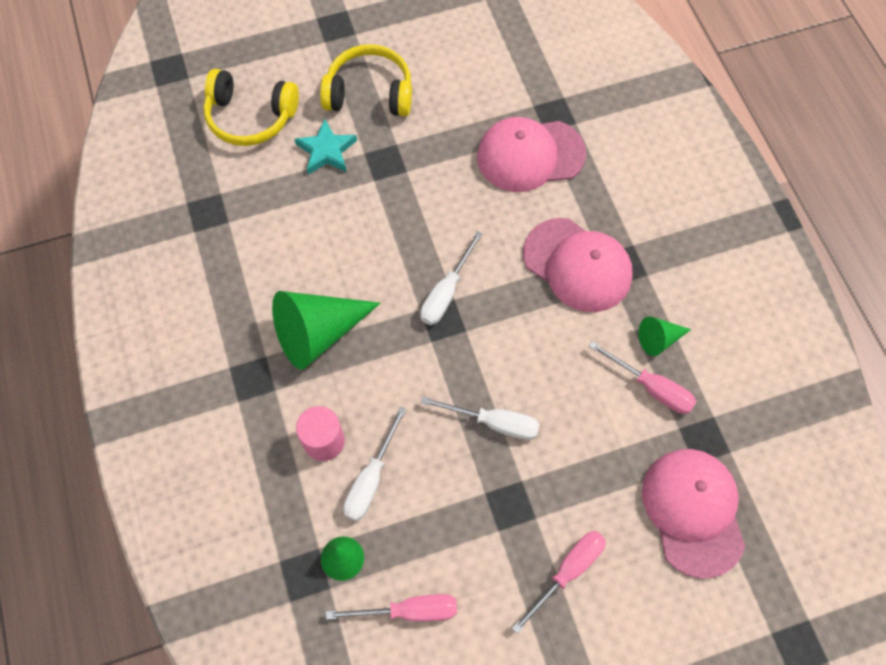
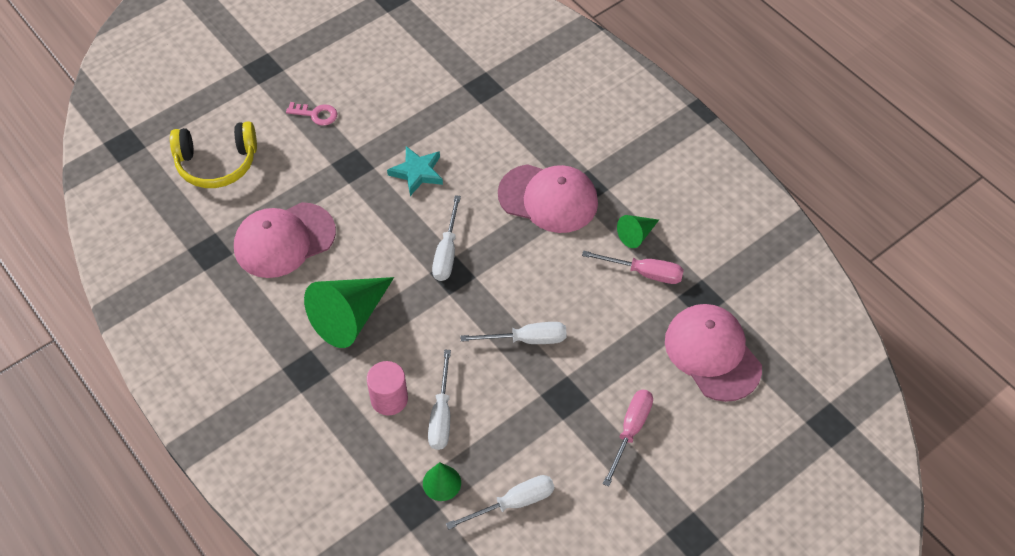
camera: 20 degrees left, 10 degrees down
(326, 151) = (297, 171): turquoise star -> turquoise star (417, 172)
(369, 93) = (316, 114): yellow headphones -> pink key
(409, 610) = (513, 503): pink screwdriver -> white screwdriver
(530, 155) = (475, 125): pink cap -> pink cap (284, 240)

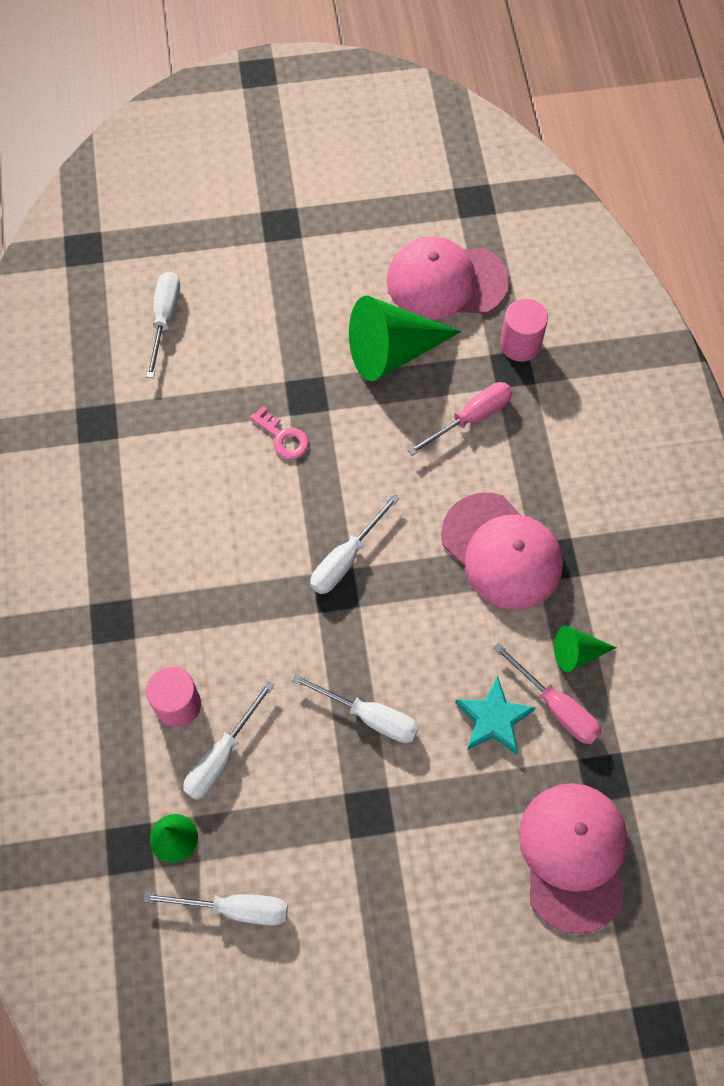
camera: 30 degrees right, 10 degrees up
(217, 163) = (165, 319): yellow headphones -> white screwdriver
(284, 240) = (180, 450): pink cap -> pink cap (446, 281)
(316, 114) = (304, 311): pink key -> pink key (283, 437)
(350, 317) = (195, 582): green cone -> green cone (393, 352)
(417, 172) = (372, 441): turquoise star -> turquoise star (493, 719)
(479, 70) = (520, 344): none -> pink cylinder
(630, 431) = (418, 897): pink screwdriver -> pink screwdriver (471, 418)

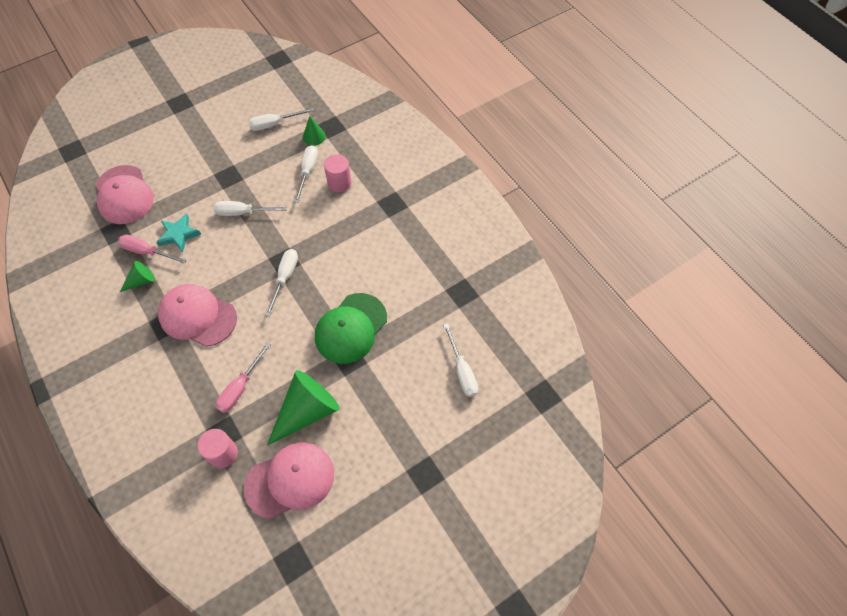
camera: 155 degrees right, 5 degrees down
(283, 437) = (351, 328): pink key -> green cap

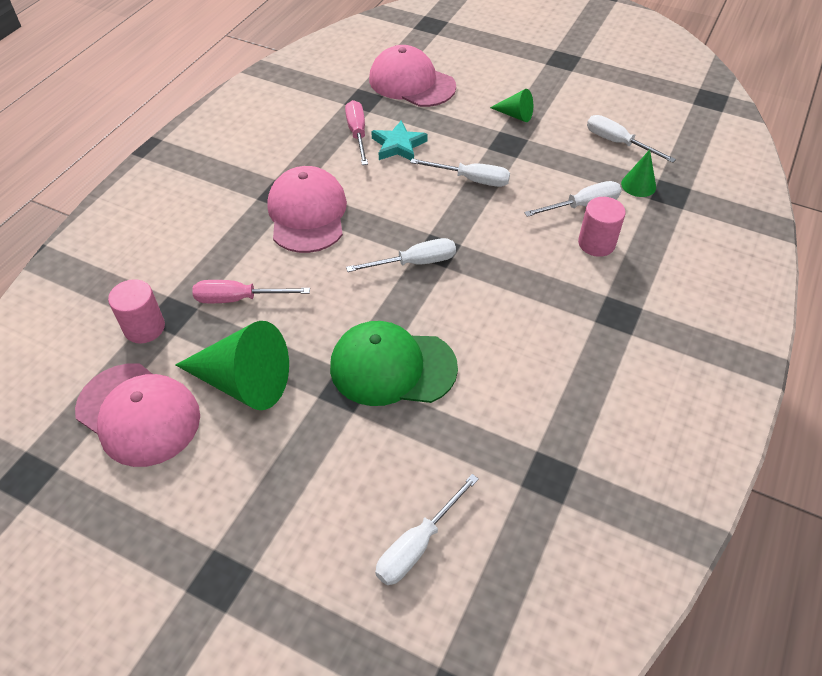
camera: 60 degrees right, 10 degrees down
(124, 195) = (411, 83): pink cap -> pink cap turned 90 degrees clockwise
(141, 281) = (319, 148): green cone -> green cone (515, 115)
(242, 212) = (471, 180): white screwdriver -> white screwdriver turned 135 degrees clockwise

